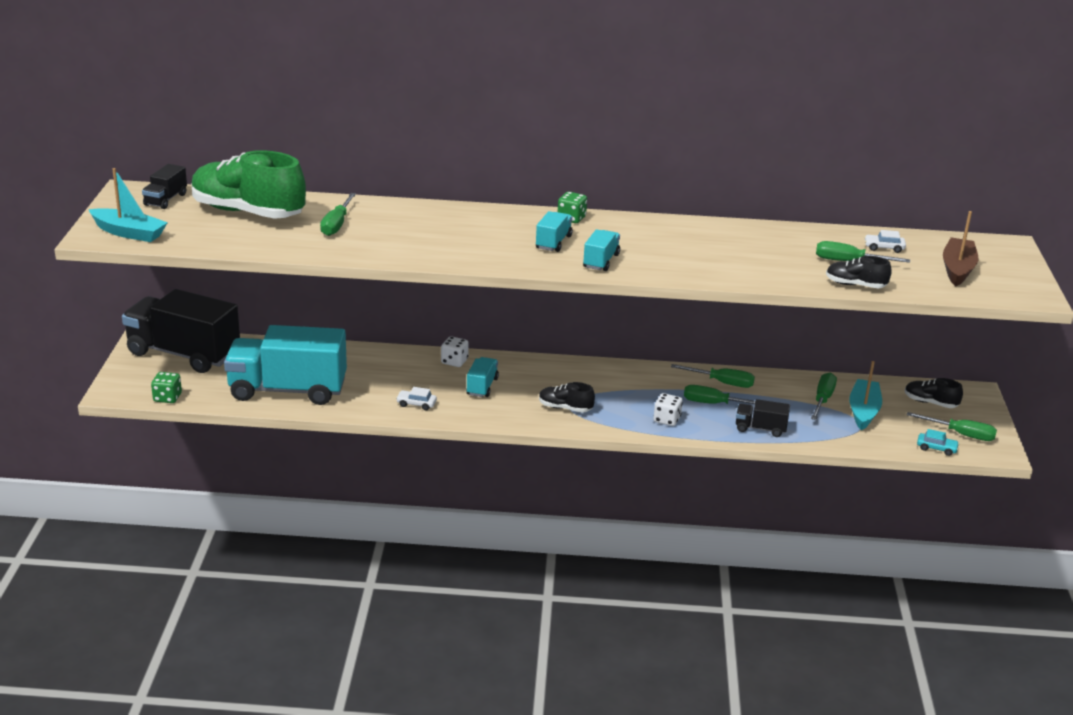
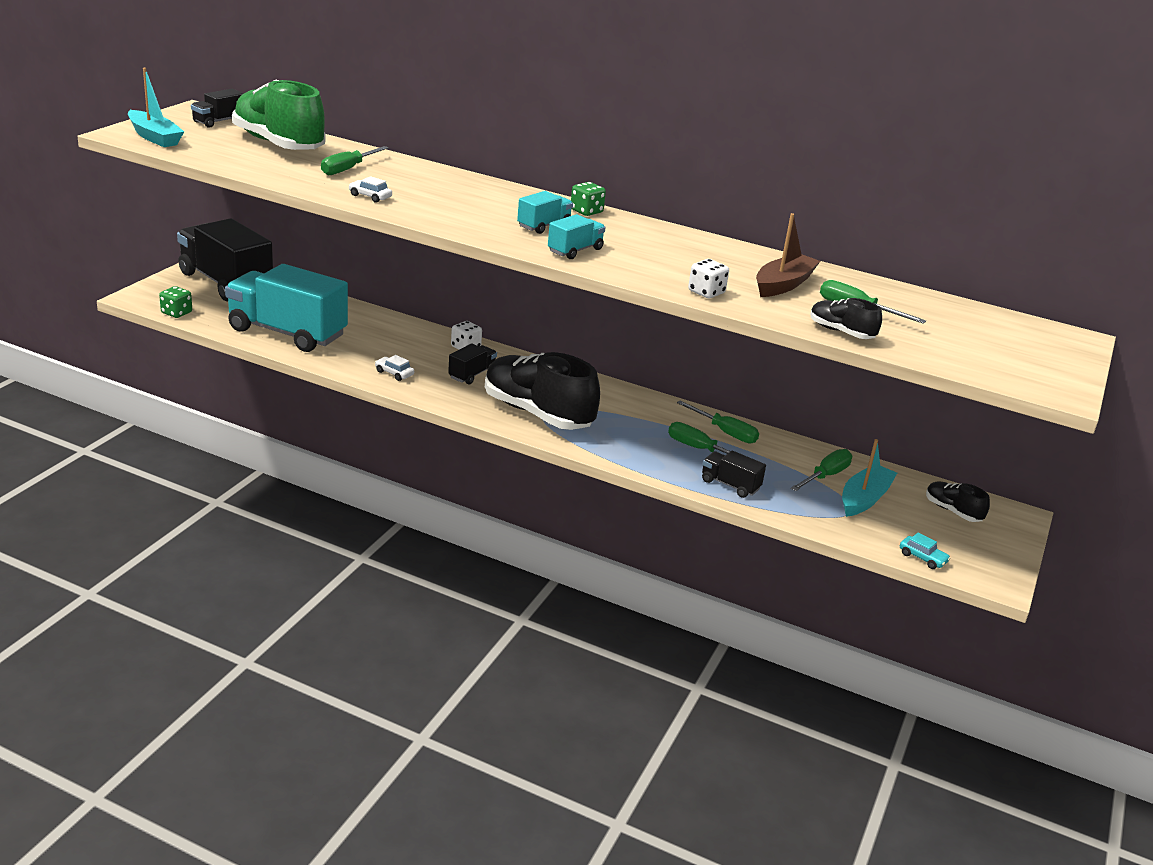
camera: 20 degrees right, 0 degrees up
(482, 386) = (472, 374): turquoise truck -> black truck
(565, 408) = (537, 413): black shoe -> black shoe, size x2.19
(667, 420) = (634, 450): white dice -> white dice (706, 292)
(884, 248) = (913, 307): white car -> white car (370, 196)
(957, 269) = (985, 345): brown boat -> brown boat (783, 285)
(960, 434) = (964, 552): green screwdriver -> none

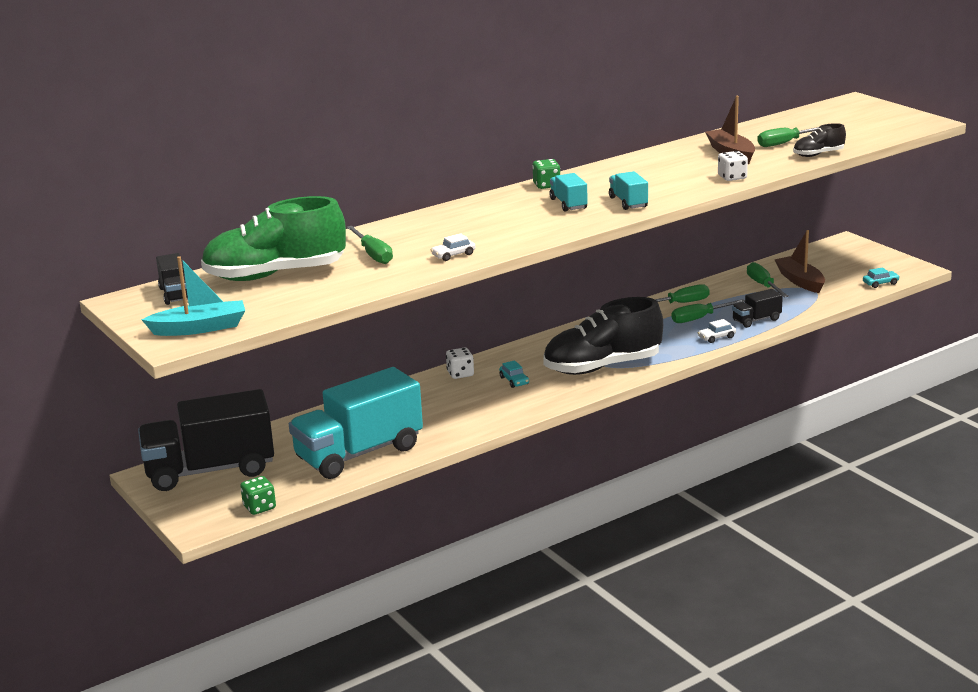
camera: 55 degrees left, 5 degrees down
(394, 373) = (485, 415): white car -> white car (716, 337)
(472, 374) = (514, 381): black truck -> turquoise car
(864, 499) = (800, 281): turquoise boat -> brown boat
(952, 511) = (830, 259): black shoe -> none

